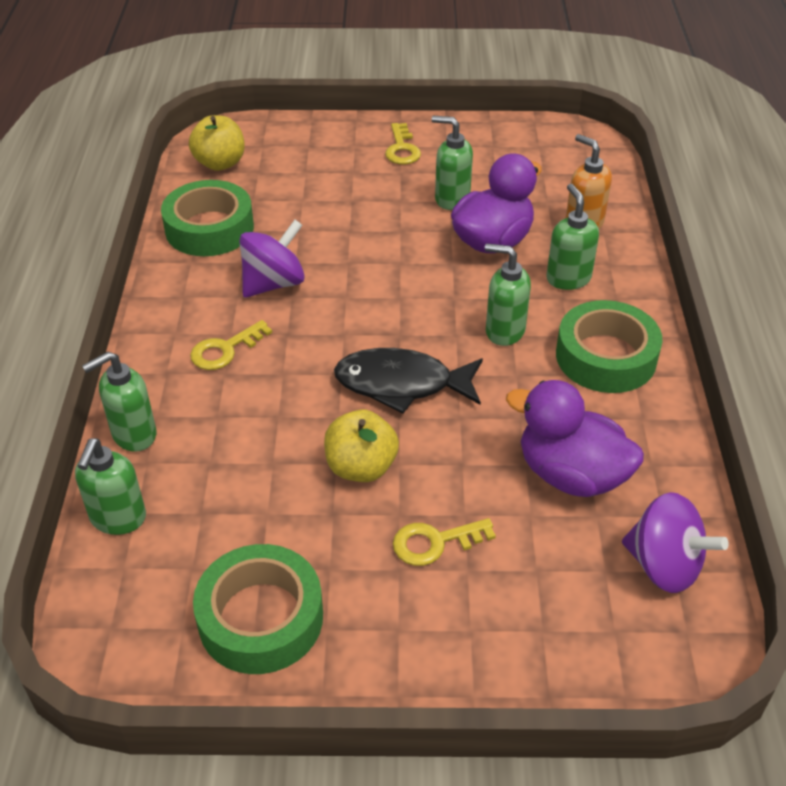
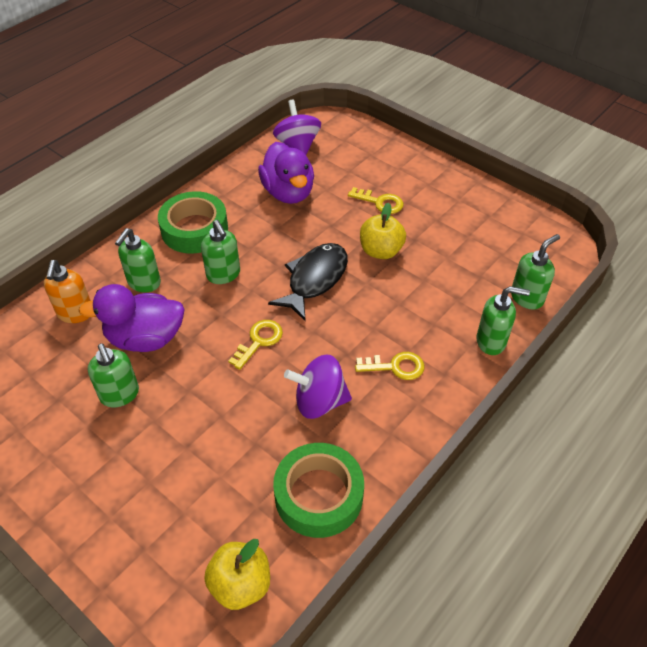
camera: 140 degrees left, 5 degrees up
(261, 618) = (484, 218): green tape -> none
(401, 384) = (315, 280): black fish -> black fish turned 105 degrees counterclockwise
(402, 149) = (82, 480): yellow key -> yellow key (259, 341)

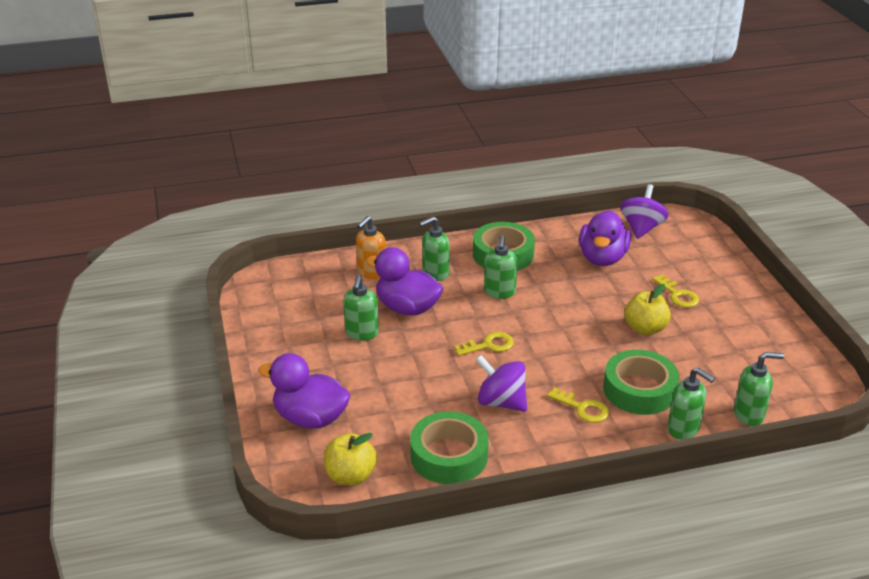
camera: 35 degrees right, 15 degrees down
(142, 536) = (310, 418): none -> purple duck
(315, 280) = (569, 325): black fish -> none
(426, 319) = (639, 390): none -> green tape

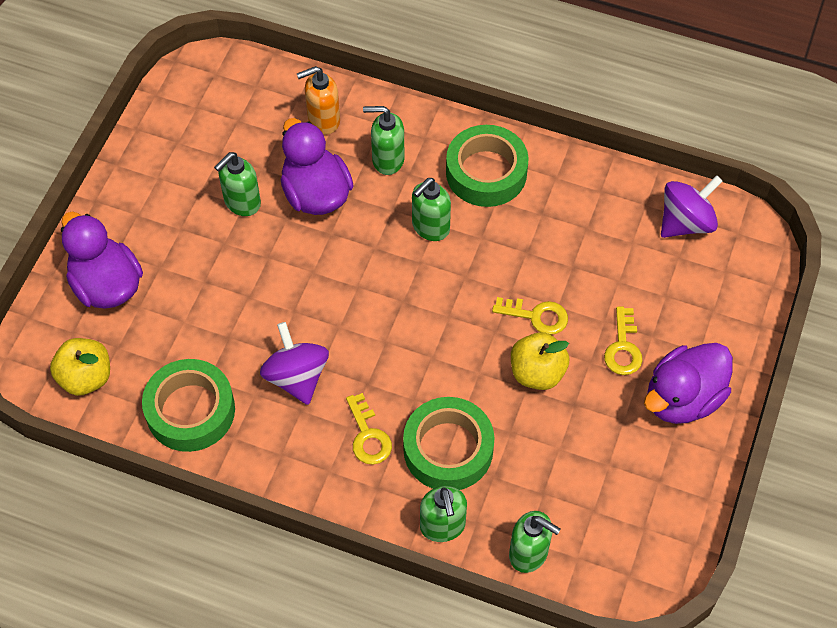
camera: 35 degrees right, 25 degrees up
(489, 345) = (352, 295): yellow key -> yellow key (536, 316)
(602, 258) = (592, 242): purple duck -> purple duck (683, 398)

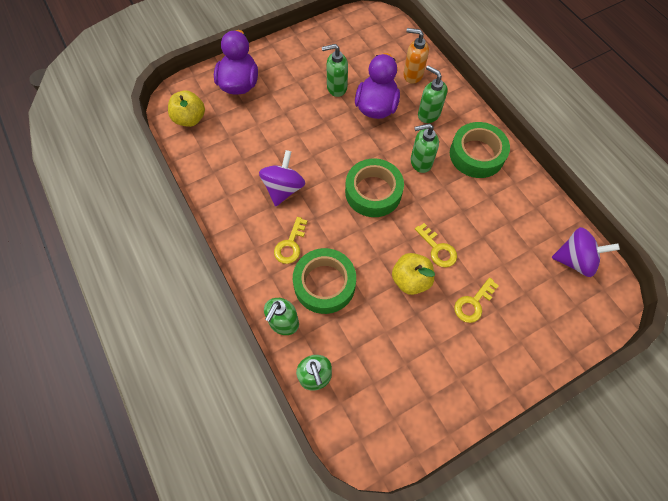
camera: 40 degrees right, 5 degrees up
(190, 411) = (219, 168): green tape -> green tape (373, 192)
(683, 398) = (485, 360): purple duck -> none

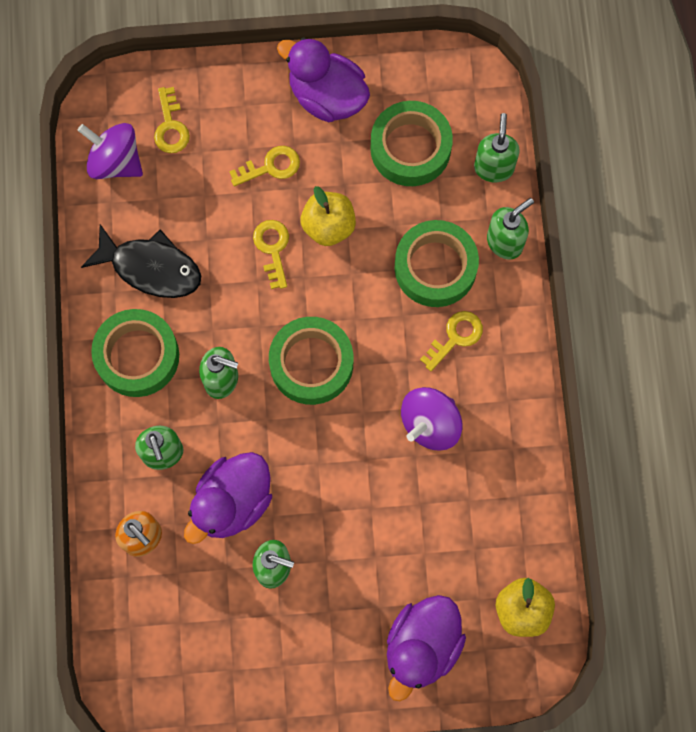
camera: 155 degrees left, 10 degrees up
(384, 363) = (410, 148): none -> green tape
(467, 376) = (327, 96): none -> purple duck
(504, 205) = (151, 268): none -> black fish
(558, 300) = (171, 126): none -> yellow key

